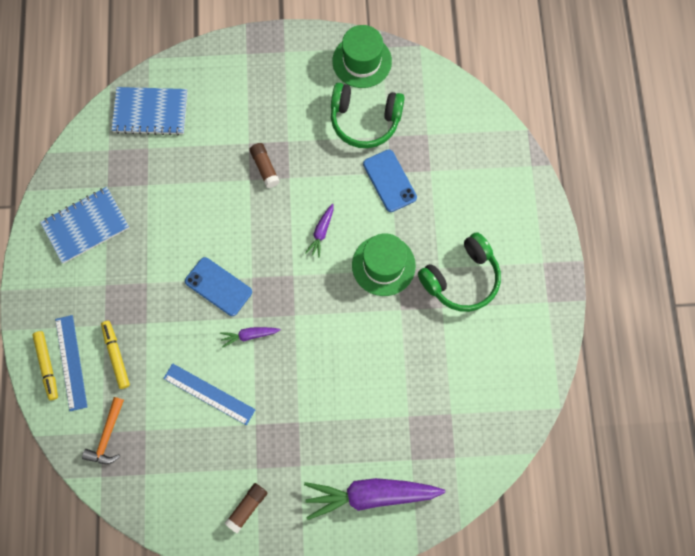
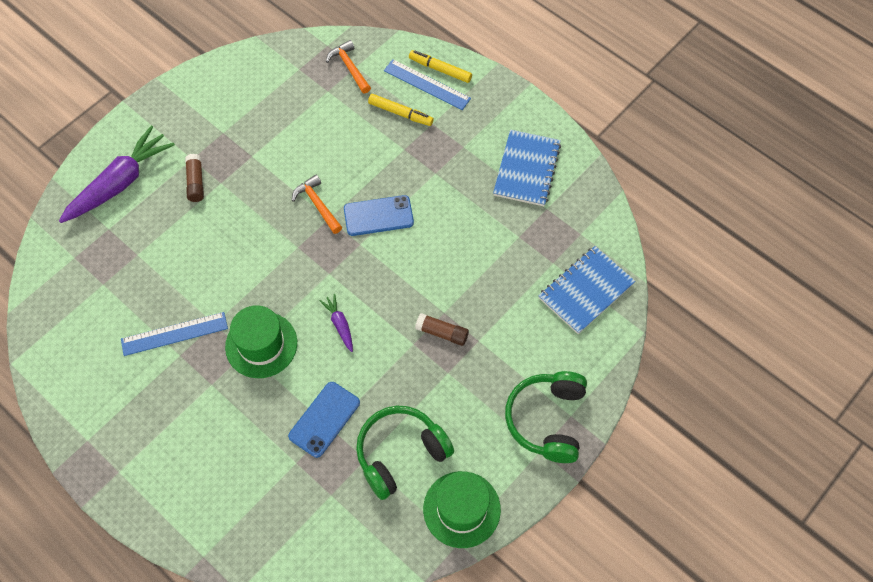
camera: 135 degrees right, 10 degrees down
(209, 394) = (306, 145): blue ruler -> blue ruler (174, 333)
(247, 507) = (206, 107): brown glue stick -> brown glue stick (196, 182)
(249, 335) = (318, 204): purple carrot -> orange hammer
(389, 181) = (324, 419): blue phone -> blue phone turned 75 degrees counterclockwise
(461, 279) = (182, 392): green headphones -> green headphones (547, 420)

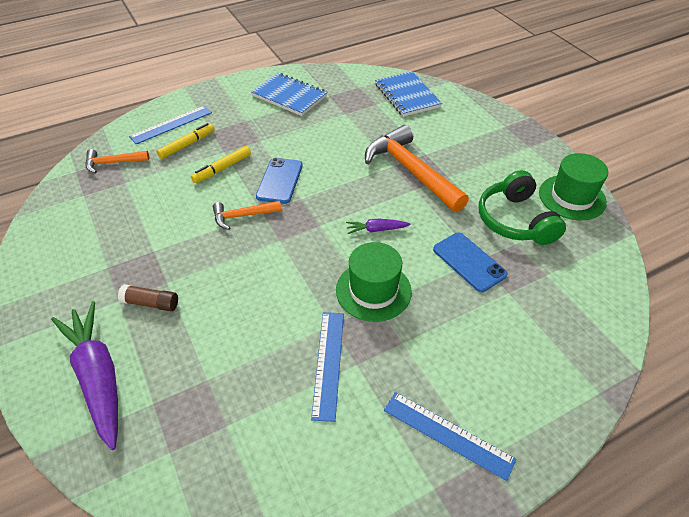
camera: 70 degrees left, 15 degrees down
(133, 440) = (448, 434): none -> blue ruler
(440, 70) = (163, 114): yellow marker -> yellow marker (222, 169)
(442, 333) = (411, 171): brown glue stick -> orange hammer
(547, 420) = (505, 137): green headphones -> none

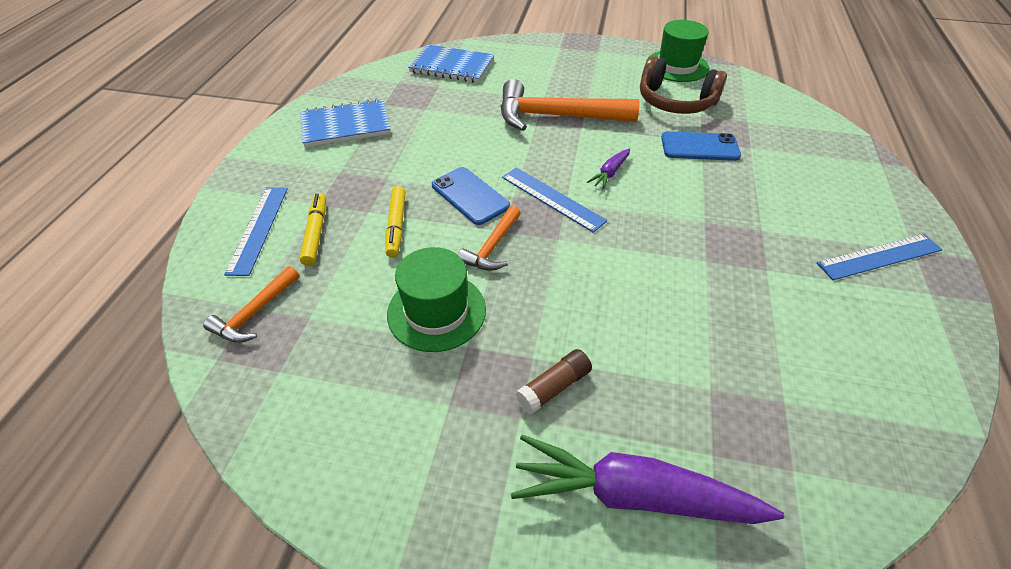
camera: 50 degrees left, 0 degrees up
(328, 363) = (753, 287): blue ruler -> blue ruler (552, 199)
(373, 290) = (685, 214): green hat -> green hat (436, 311)
(515, 220) = (675, 102): green headphones -> brown headphones

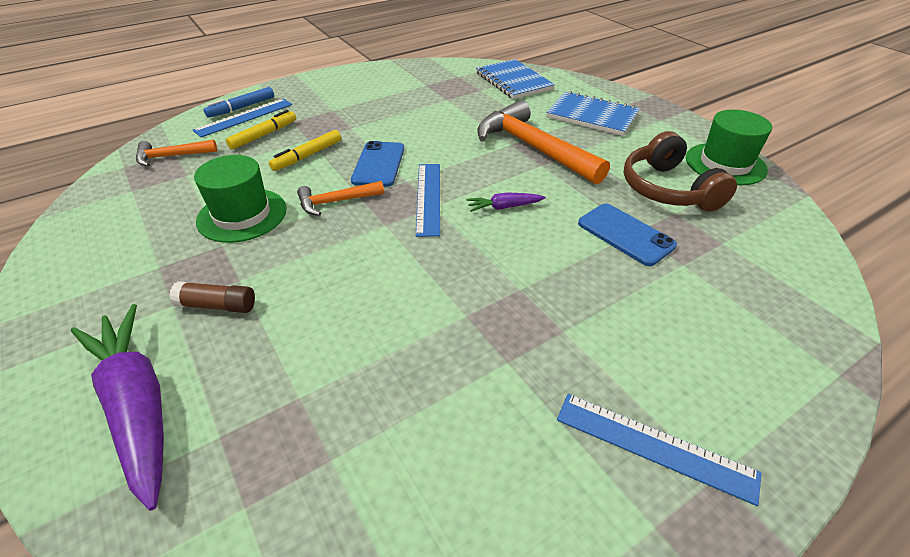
camera: 45 degrees right, 5 degrees down
(235, 221) = (241, 108): none -> blue marker
(345, 125) = (381, 86): blue notebook -> blue notebook (592, 116)

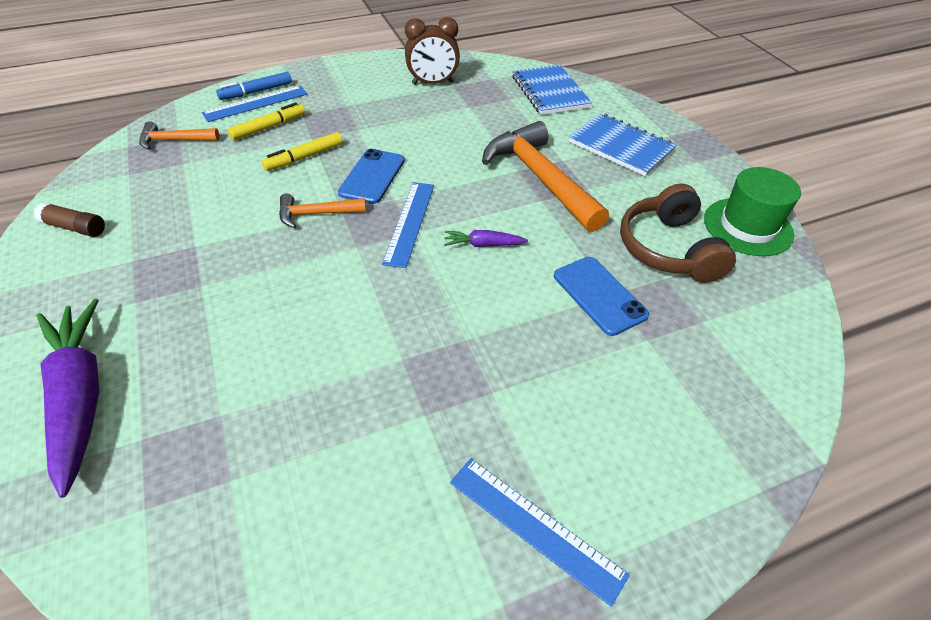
camera: 10 degrees right, 5 degrees up
(217, 305) = (174, 309): brown glue stick -> brown glue stick (75, 228)
(242, 215) = (223, 216): green hat -> none
(407, 85) = (433, 83): none -> brown clock

